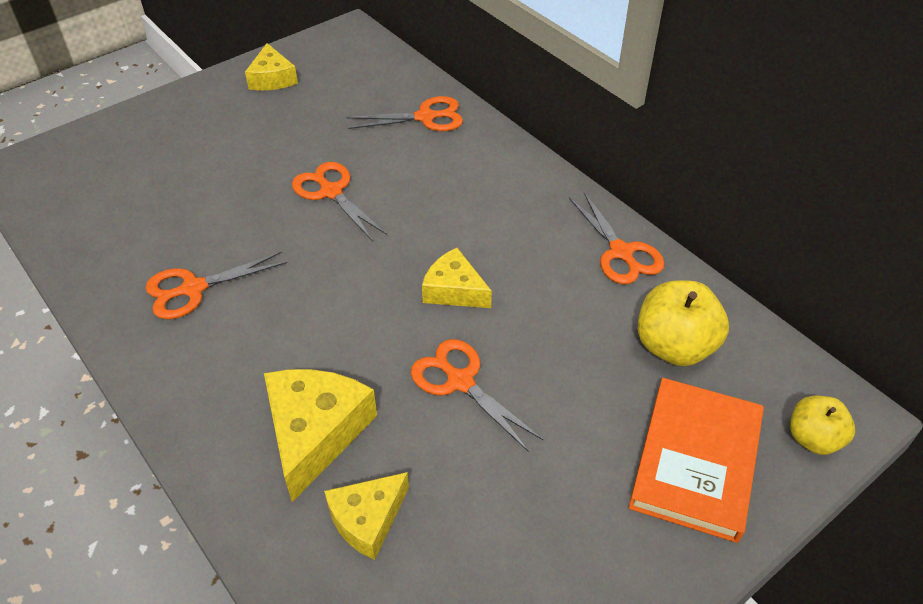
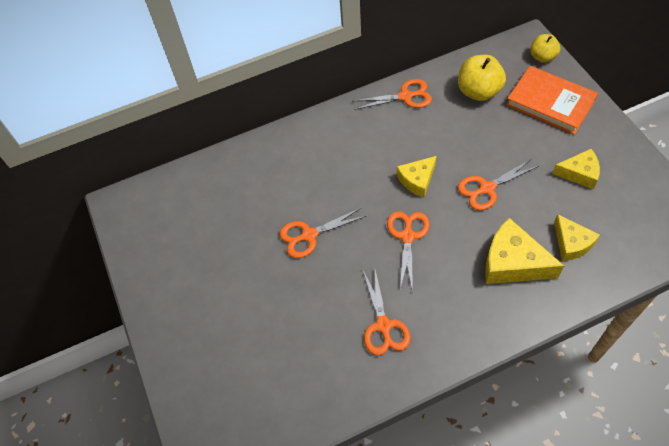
camera: 70 degrees left, 10 degrees up
(272, 78) = (159, 263): yellow cheese -> yellow cheese (579, 173)
(425, 117) = (247, 170): orange scissors -> orange scissors (407, 236)

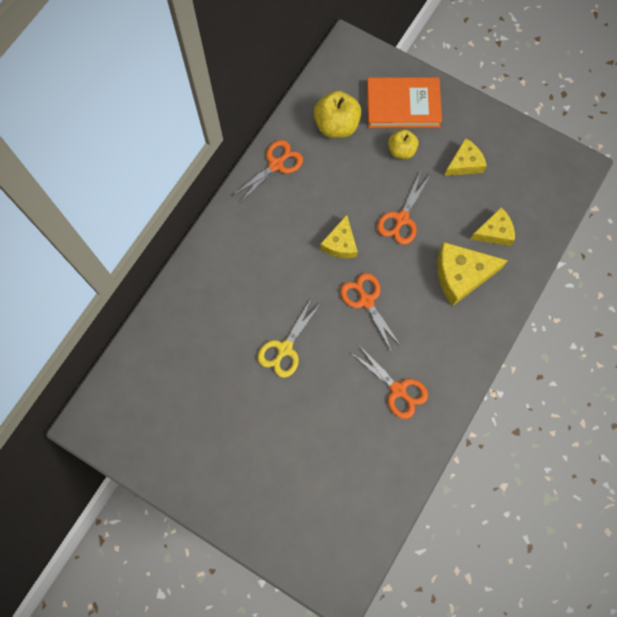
camera: 40 degrees left, 15 degrees up
(309, 235) = (284, 349): orange scissors -> yellow scissors
(542, 57) = (369, 60): yellow apple -> yellow apple (401, 151)
(571, 243) = (494, 232): yellow cheese -> yellow cheese turned 45 degrees counterclockwise

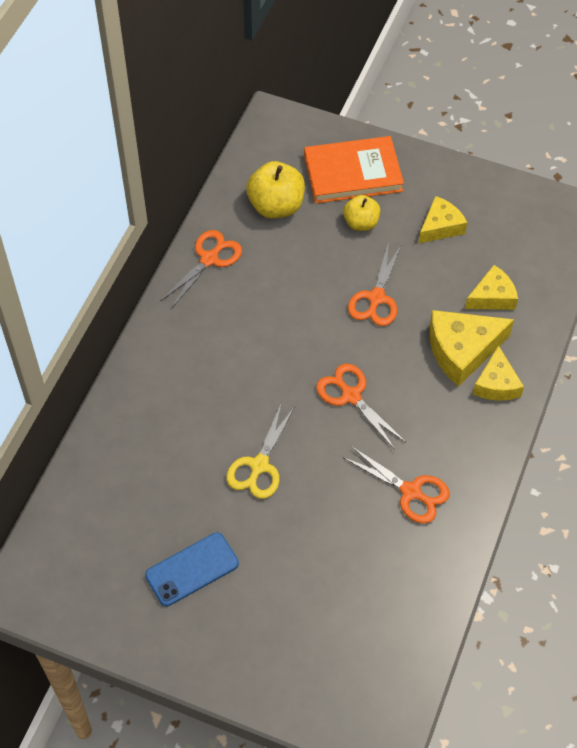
camera: 10 degrees left, 15 degrees down
(219, 427) = (192, 569): none -> blue phone
(340, 243) = (306, 336): yellow cheese -> yellow cheese (496, 384)

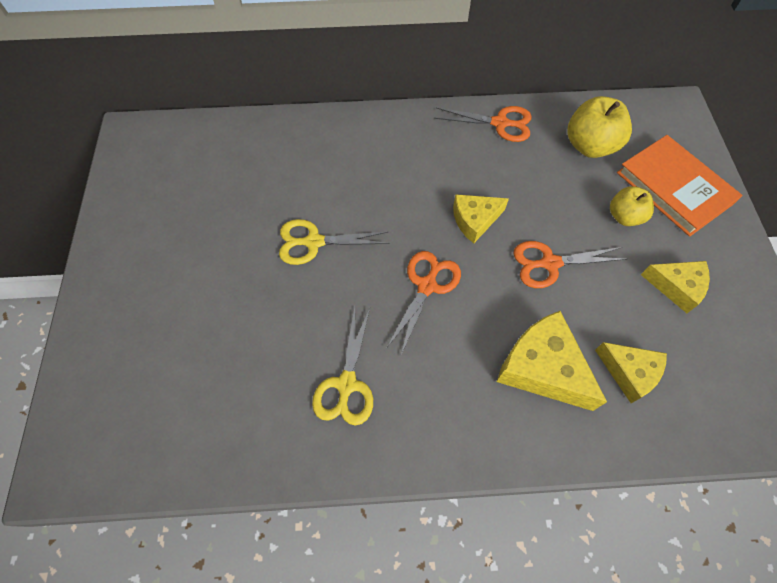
camera: 65 degrees right, 5 degrees up
(192, 569) = (190, 234): blue phone -> none
(411, 492) = (346, 384): orange scissors -> yellow scissors
(496, 384) = (523, 420): yellow cheese -> yellow cheese (475, 220)

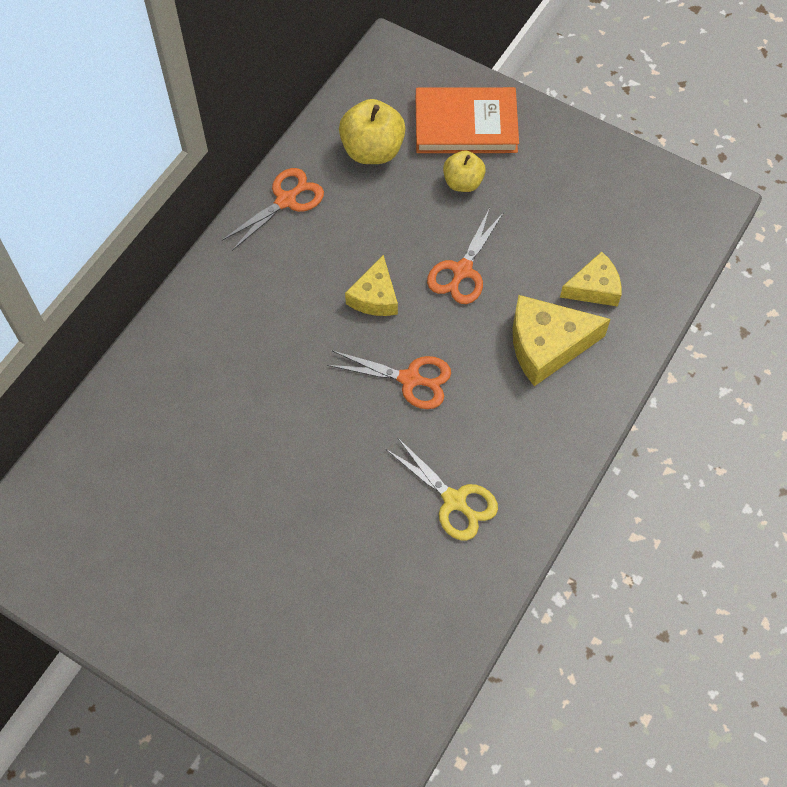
camera: 55 degrees left, 0 degrees up
(314, 242) = (290, 444): yellow scissors -> none
(427, 286) = (410, 379): orange scissors -> orange scissors turned 135 degrees clockwise
(676, 287) = (552, 199): yellow cheese -> none

